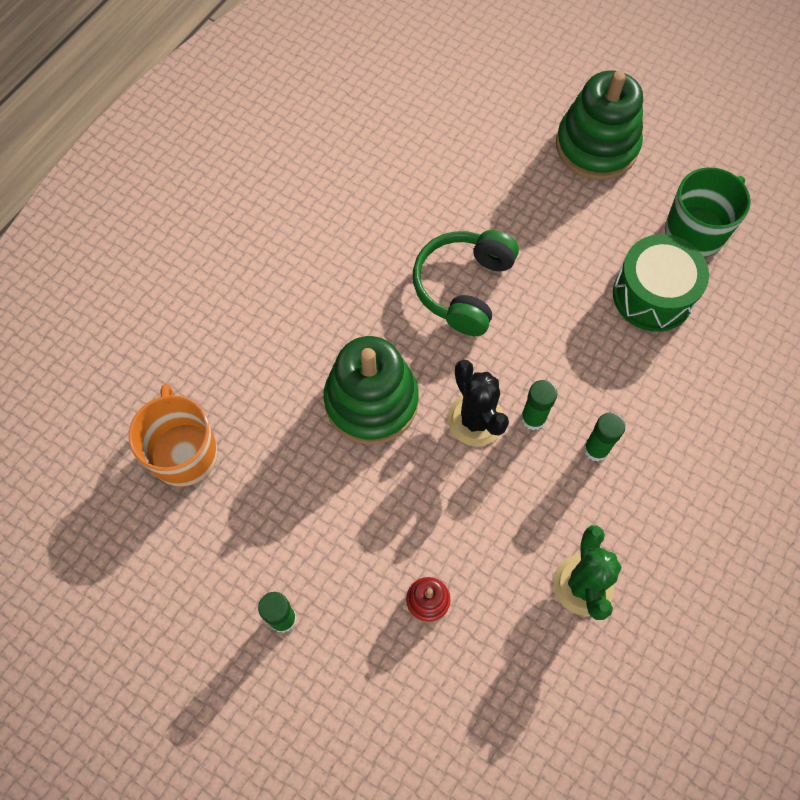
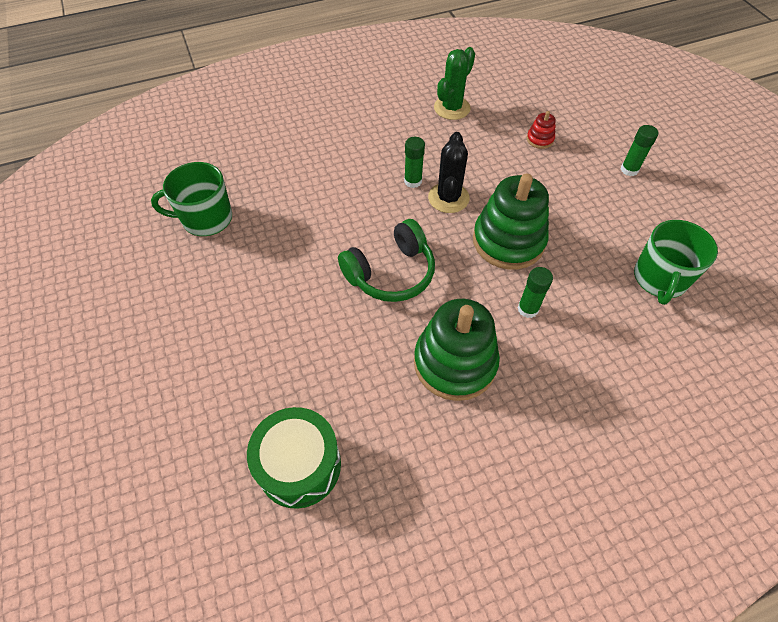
camera: 145 degrees left, 10 degrees down
(184, 453) = (659, 279): orange mug -> green mug
(596, 146) = (198, 313): green stacking toy -> green stacking toy (455, 363)
(596, 449) = (391, 151): green glue stick -> green glue stick (528, 309)
(653, 295) = (275, 201): green drum -> green drum (299, 465)

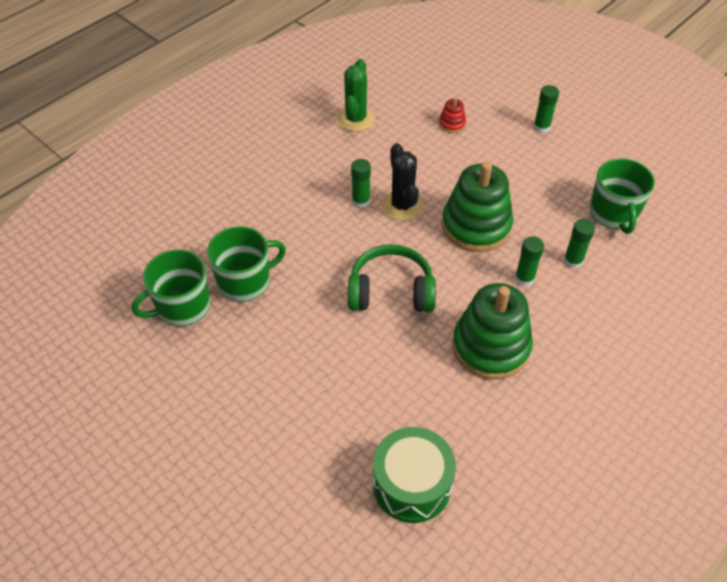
camera: 25 degrees left, 5 degrees down
(270, 216) = (245, 282): none -> green mug
(391, 273) = (391, 291): green headphones -> green headphones turned 120 degrees counterclockwise
(589, 310) = (573, 261): none -> green glue stick

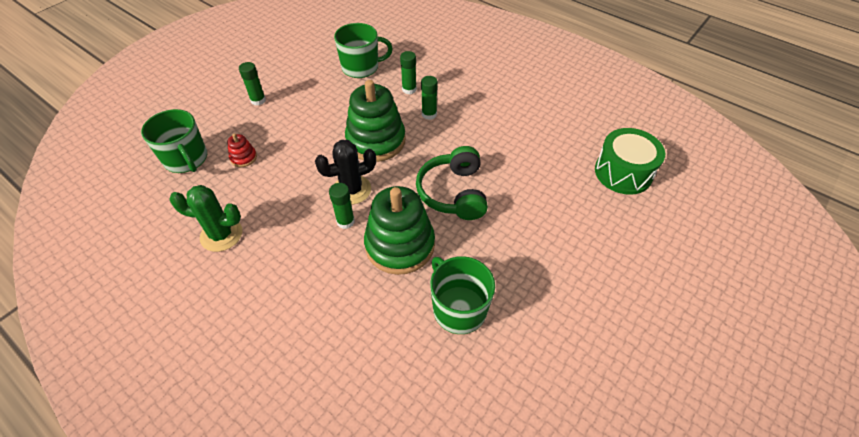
camera: 95 degrees left, 0 degrees up
(182, 307) = (501, 365): green mug -> green mug (186, 159)
(490, 347) = (496, 133): green stacking toy -> green stacking toy (400, 245)

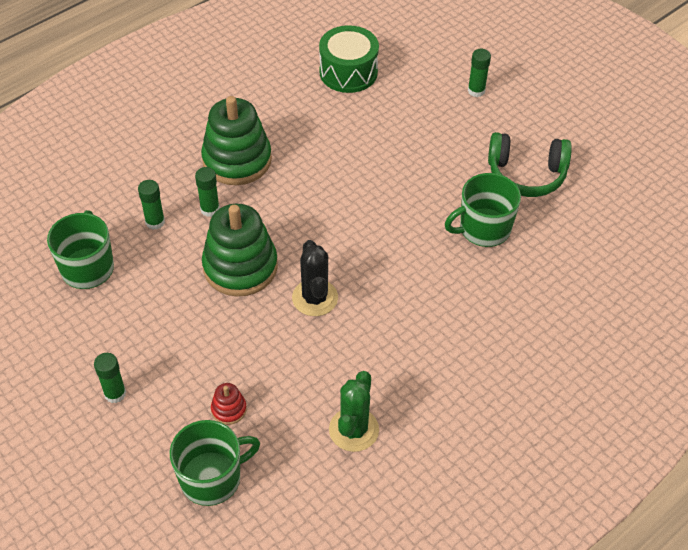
camera: 80 degrees left, 0 degrees up
(345, 221) = (360, 307): green glue stick -> green glue stick (476, 91)
(400, 245) = (402, 263): green stacking toy -> green stacking toy (237, 160)
(454, 193) = (342, 208): green headphones -> green headphones (526, 174)

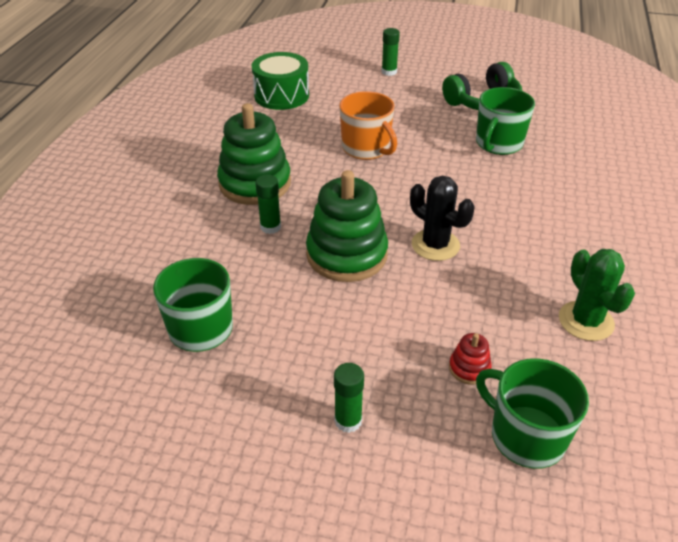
camera: 35 degrees left, 10 degrees down
(155, 222) = (229, 259): green glue stick -> none
(212, 478) = (525, 436): green mug -> green mug turned 75 degrees counterclockwise
(361, 171) = (366, 148): none -> orange mug

